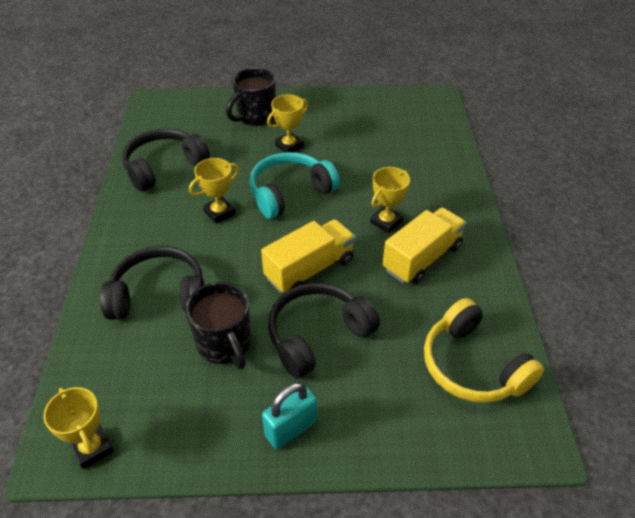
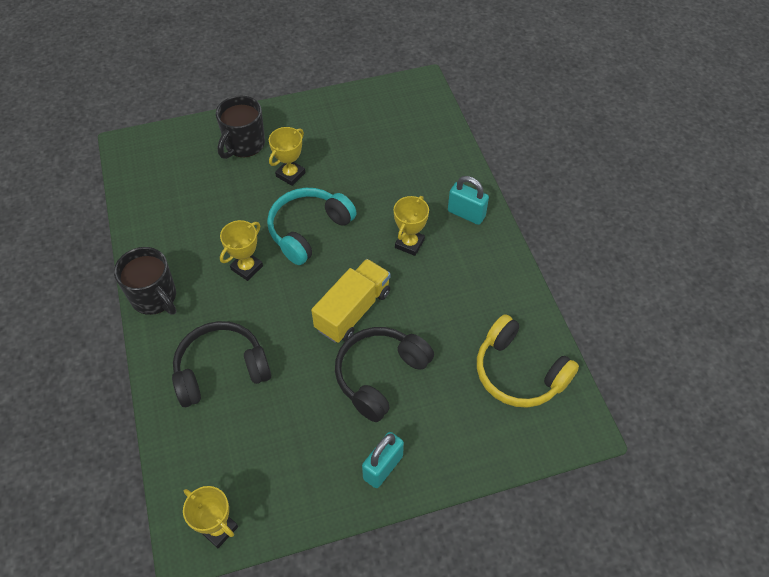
camera: 15 degrees left, 10 degrees up
(164, 167) = (171, 226): black headphones -> none
(224, 345) = (300, 404): black mug -> black mug (155, 298)
(422, 258) = (452, 276): yellow truck -> none
(452, 207) = (466, 214): none -> turquoise padlock

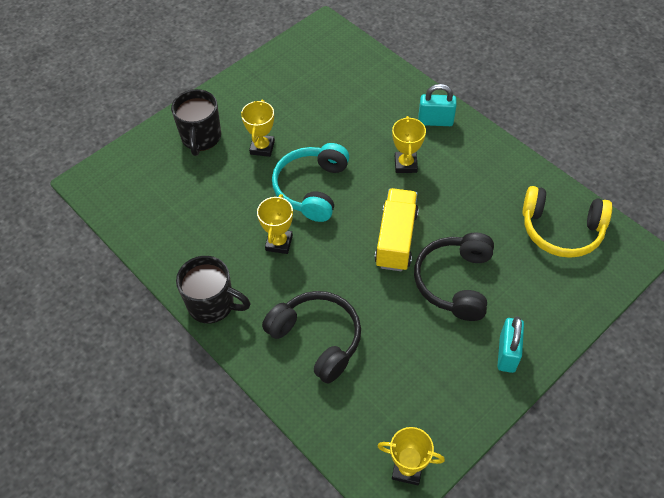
camera: 25 degrees left, 0 degrees up
(221, 370) = (317, 339): black headphones -> black headphones turned 90 degrees clockwise

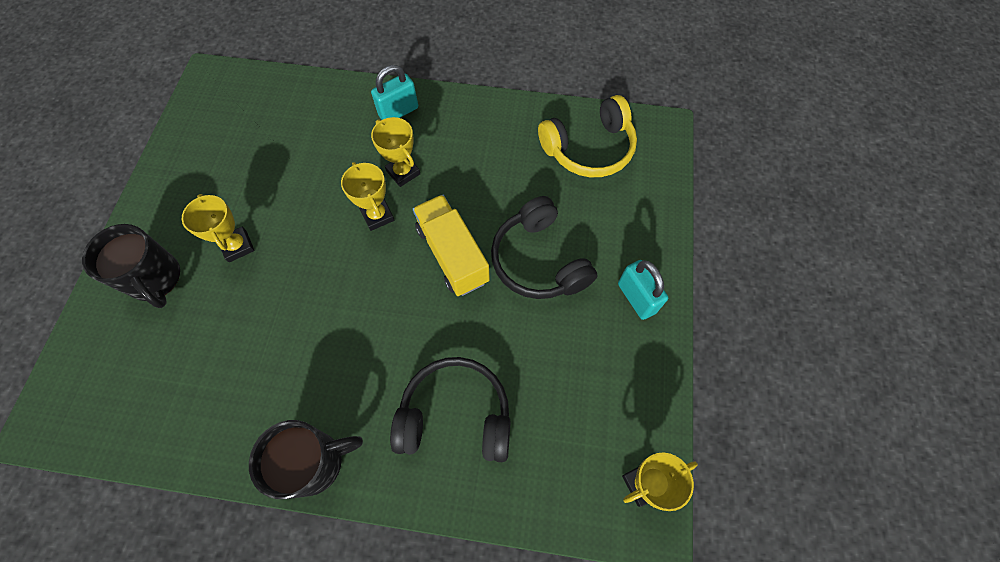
camera: 40 degrees left, 10 degrees up
(279, 243) = (336, 339): yellow trophy -> yellow trophy (377, 216)
(311, 188) = (326, 257): turquoise headphones -> none

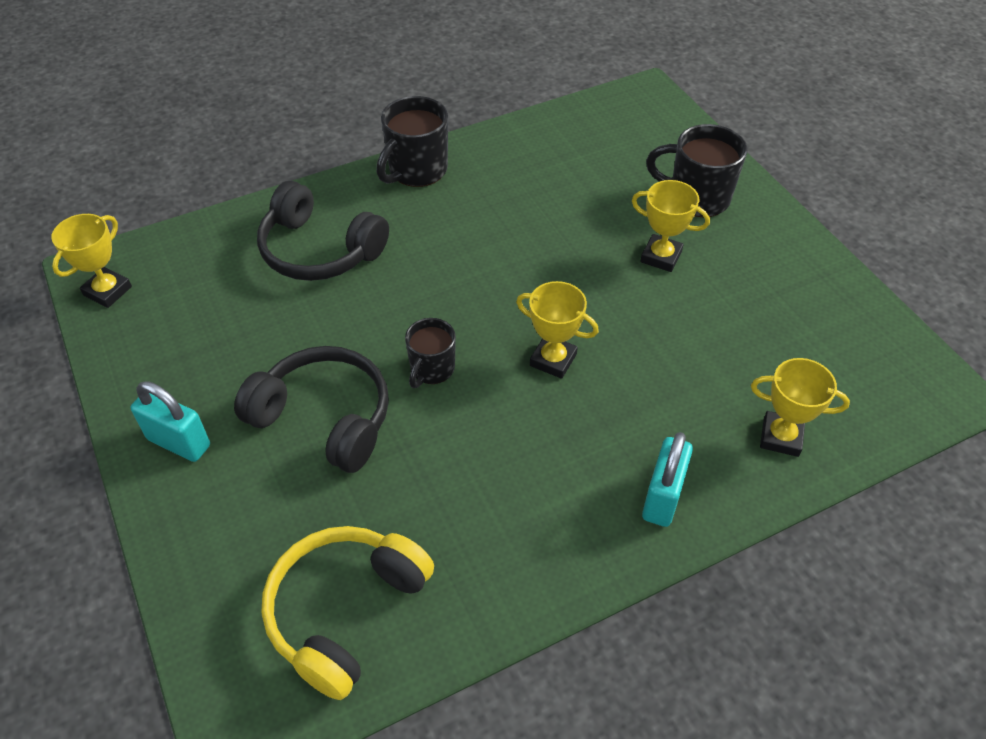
camera: 145 degrees right, 15 degrees down
(403, 172) = (573, 422): yellow trophy -> yellow trophy (781, 437)
(452, 254) = (431, 369): yellow truck -> black mug
(455, 415) = (319, 250): black headphones -> black headphones turned 60 degrees clockwise

